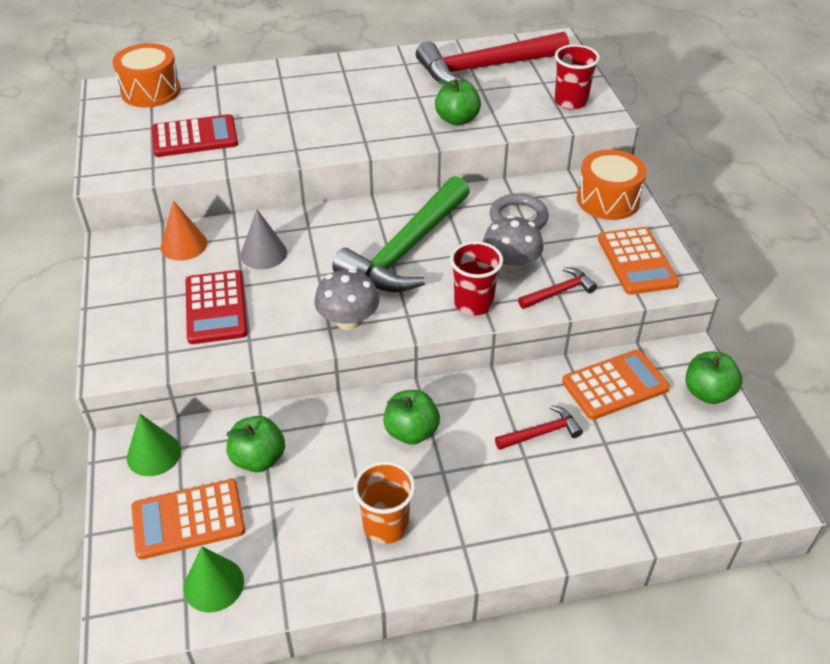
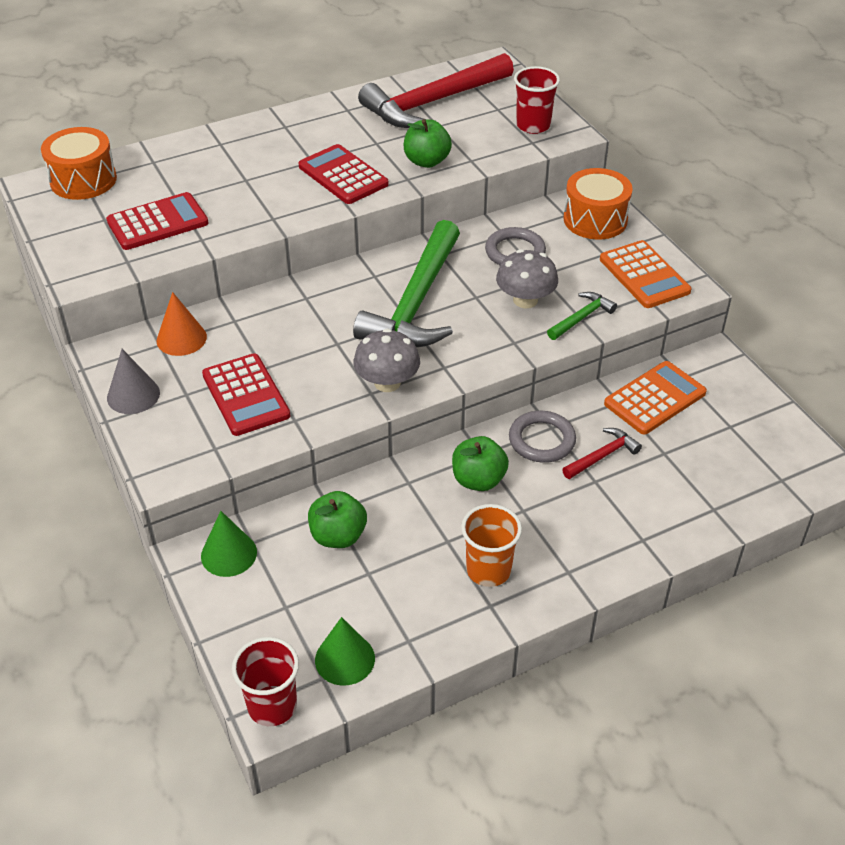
camera: 15 degrees left, 0 degrees up
(188, 519) = (293, 607): orange calculator -> none
(263, 253) = (271, 332): grey cone -> grey cone (133, 395)
(375, 121) = (343, 175): none -> red calculator
(473, 303) = (504, 343): red cup -> red cup (272, 706)
(487, 404) = (542, 440): none -> grey ring
(559, 292) = (581, 317): red hammer -> green hammer
(707, 392) = (741, 388): green apple -> none

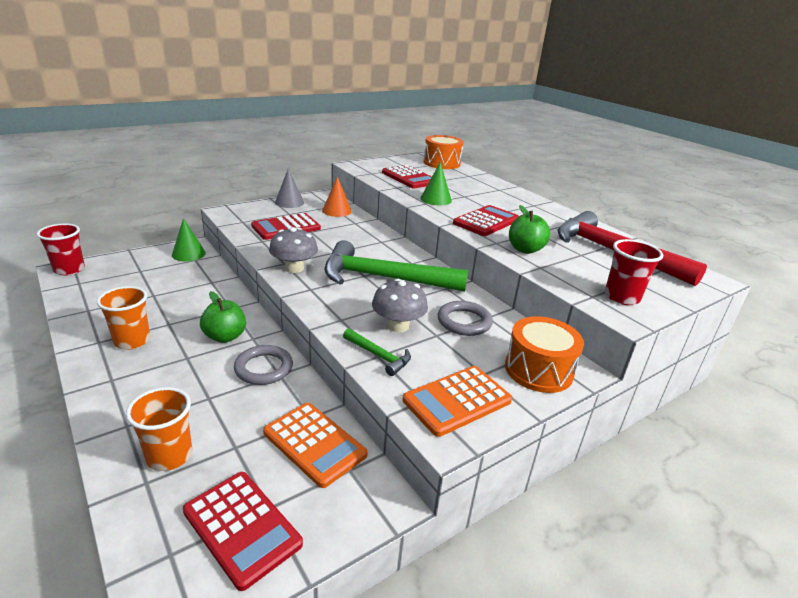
camera: 80 degrees right, 15 degrees down
(338, 536) = (189, 284): green apple -> none
(345, 659) = (88, 289): green cone -> green cone (436, 199)
(602, 455) = (239, 403): red hammer -> none
(681, 498) = (169, 456): none -> orange cup
(751, 440) = (241, 527): none -> red calculator

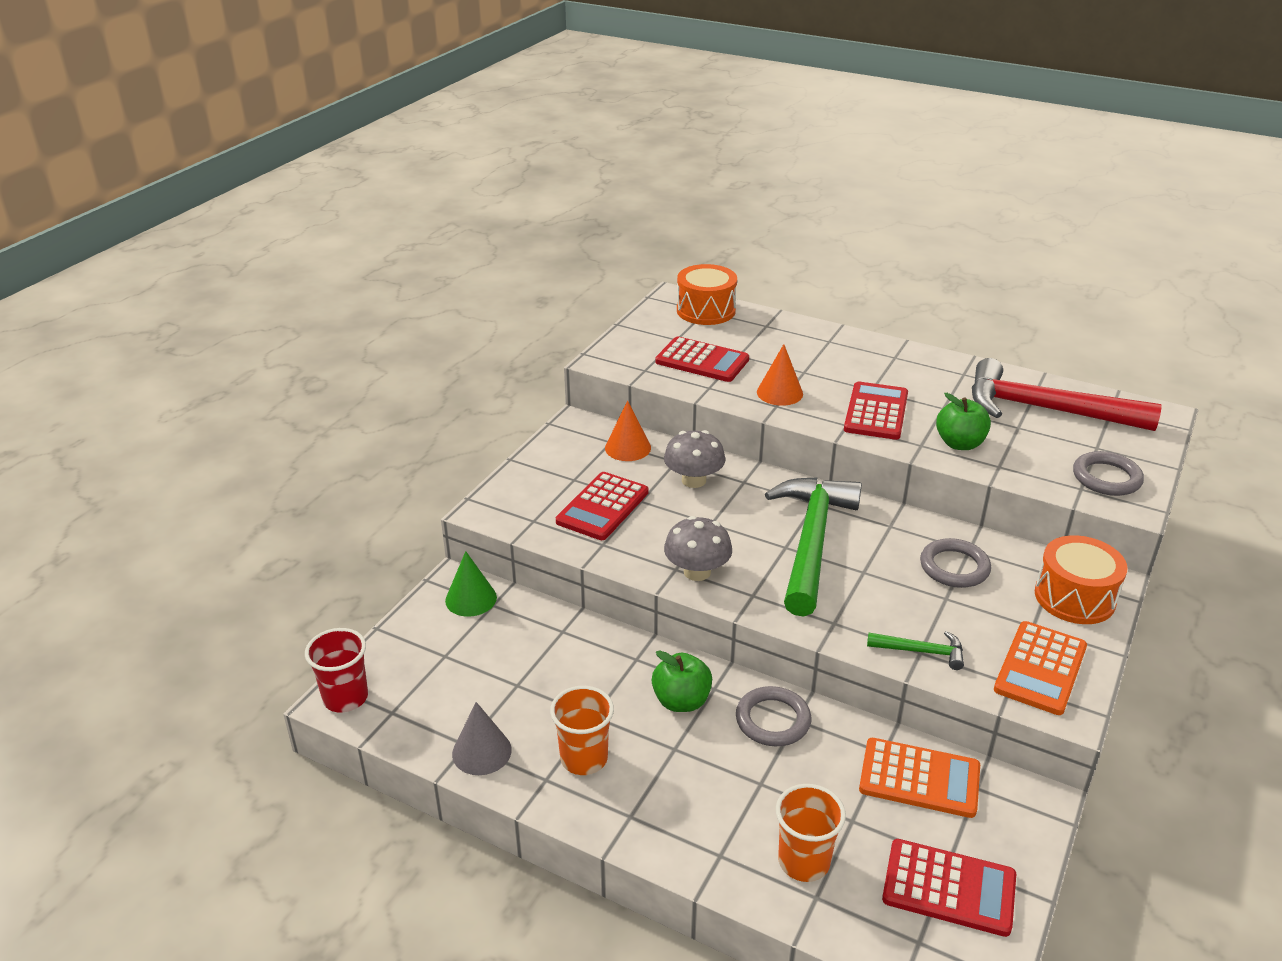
camera: 25 degrees left, 5 degrees up
(289, 202) = (547, 457): grey cone -> grey cone (481, 752)
(383, 278) = (811, 541): green hammer -> green hammer turned 120 degrees clockwise
(398, 326) = (898, 604): grey mushroom -> grey mushroom (693, 480)
(436, 199) = (779, 393): green cone -> orange cone
(621, 297) = (1106, 478): red cup -> grey ring

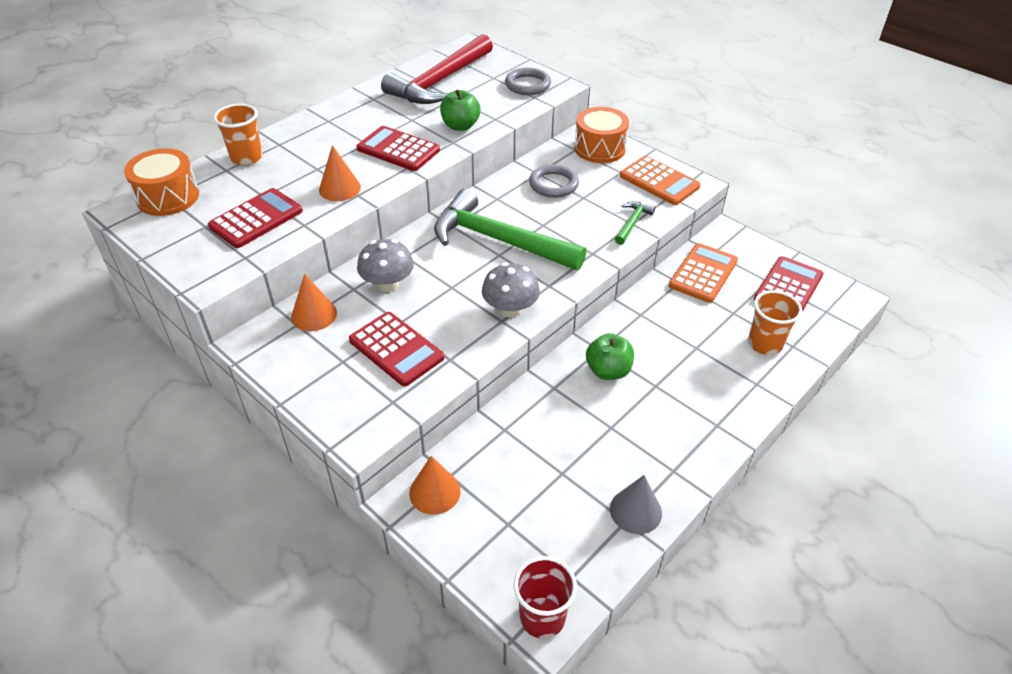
camera: 75 degrees left, 10 degrees up
(471, 599) = (434, 492): green cone -> orange cone
(584, 758) = (656, 442): orange cup -> orange cup (246, 158)
(773, 720) = (639, 326): grey ring -> none

